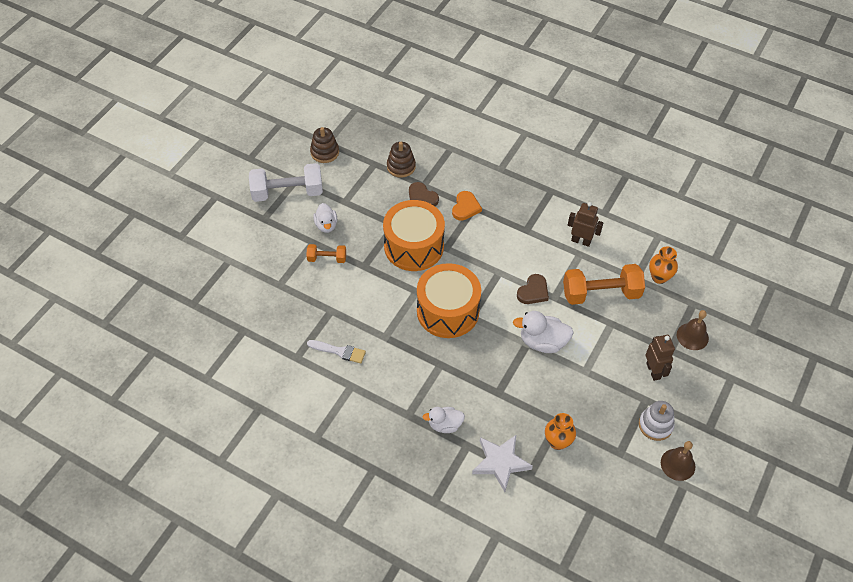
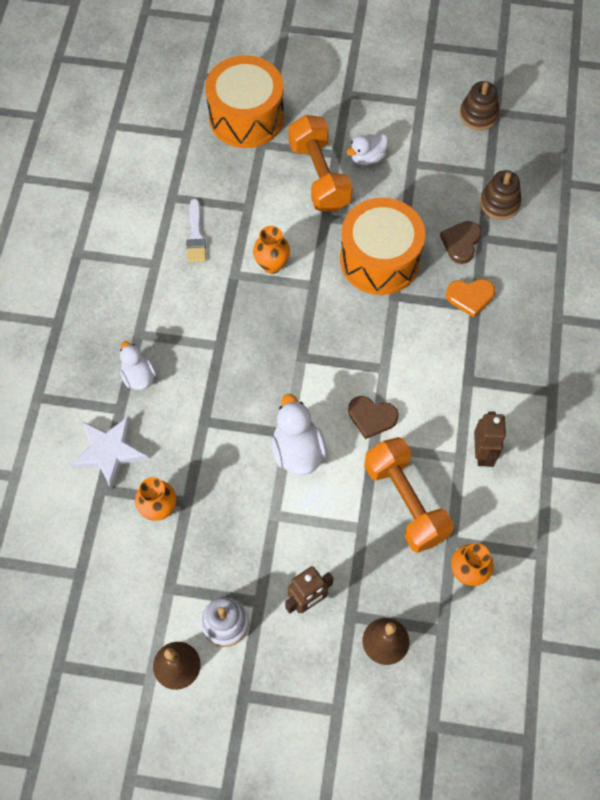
camera: 70 degrees right, 10 degrees up
(287, 192) = (397, 101): white dumbbell -> none
(327, 258) = (319, 176): orange dumbbell -> orange dumbbell, size x1.93
(388, 311) = (272, 265): none -> orange vase
(448, 311) = (299, 328): orange drum -> orange drum (246, 117)

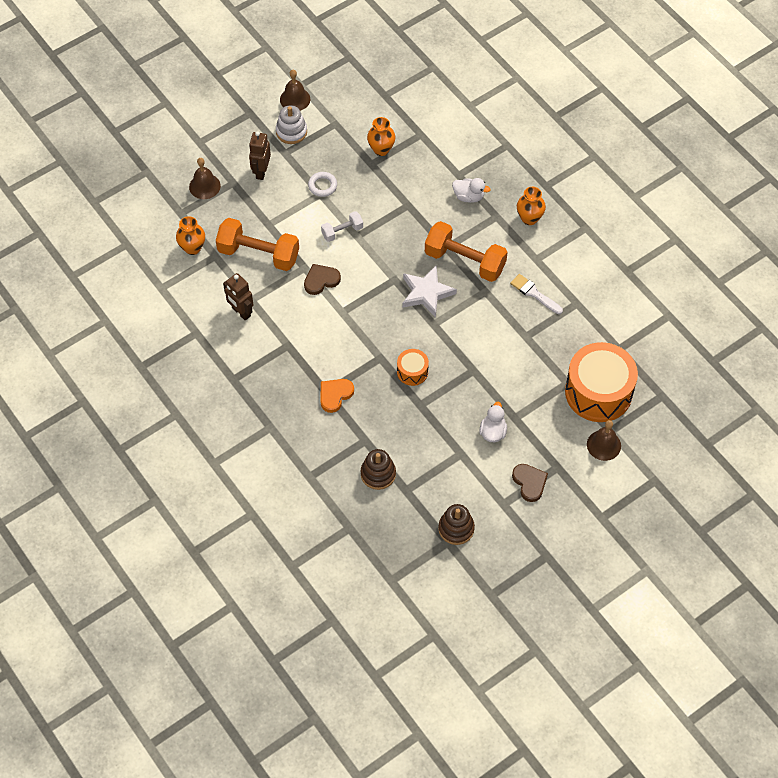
camera: 135 degrees right, 5 degrees down
(109, 452) = (437, 152): white star -> white star (426, 293)
(263, 522) = (322, 186): none -> white ring
(272, 265) = (470, 314): orange vase -> orange vase (529, 218)
(292, 79) = (603, 445): none -> brown bell
(297, 451) = (342, 231): white duck -> white dumbbell
(319, 176) = (507, 393): orange dumbbell -> orange dumbbell (465, 261)
(379, 259) = (412, 372): orange drum -> orange drum, size x0.47
(461, 243) = (375, 425): brown heart -> brown heart (529, 483)

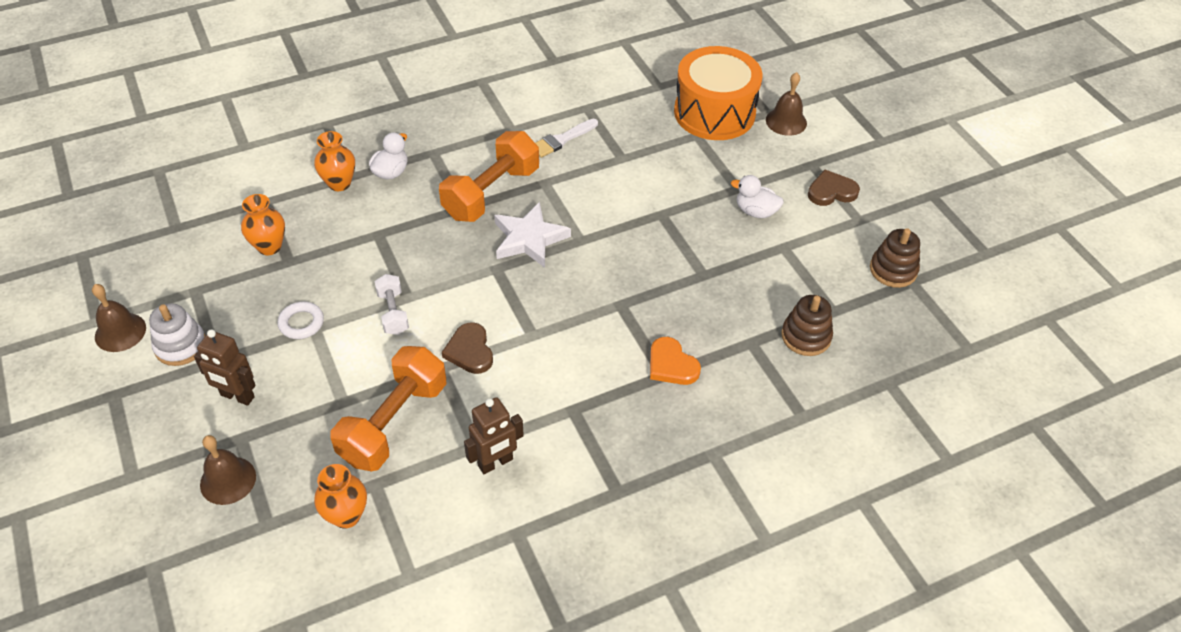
camera: 80 degrees left, 10 degrees down
(412, 372) = (650, 274): orange drum -> none
(529, 218) = (448, 124): orange vase -> orange vase (339, 183)

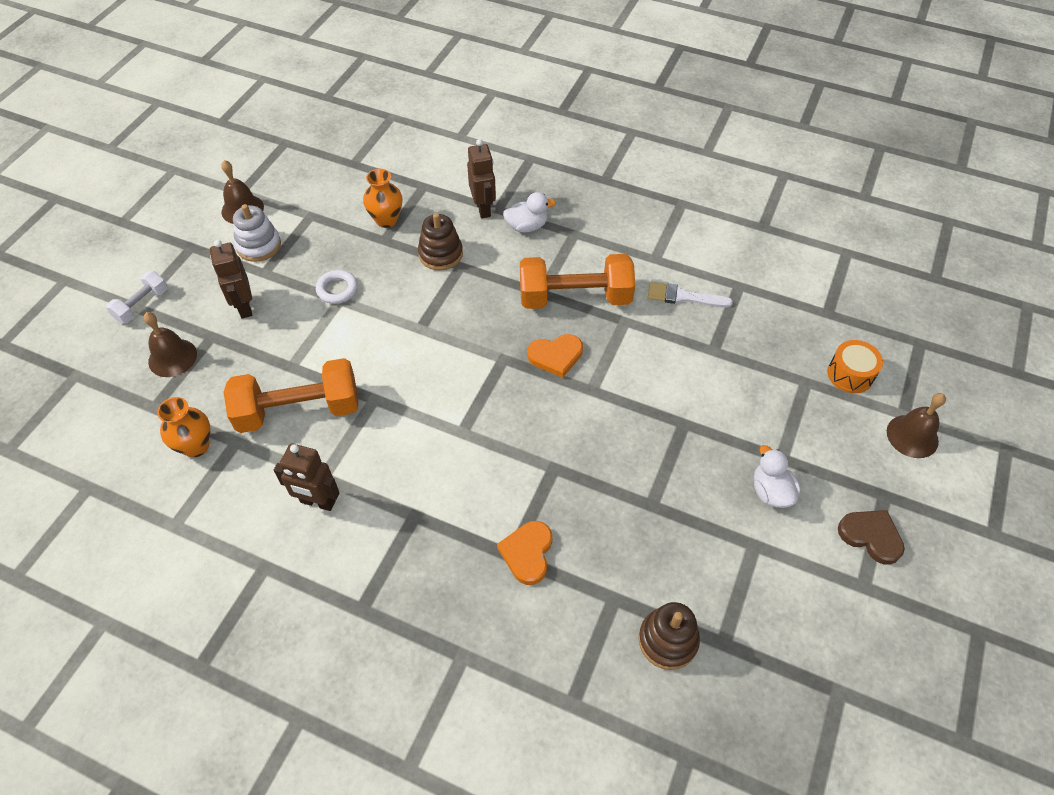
camera: 50 degrees right, 5 degrees up
(339, 183) = (483, 208): orange vase -> brown robot
(393, 313) = (397, 331): white dumbbell -> white dumbbell (142, 305)
(470, 351) = (407, 404): brown heart -> none
(529, 239) = (556, 356): white star -> orange heart
(714, 112) = (850, 374): orange drum -> orange drum, size x0.47
(893, 270) = (834, 662): brown stacking toy -> brown stacking toy (440, 254)

